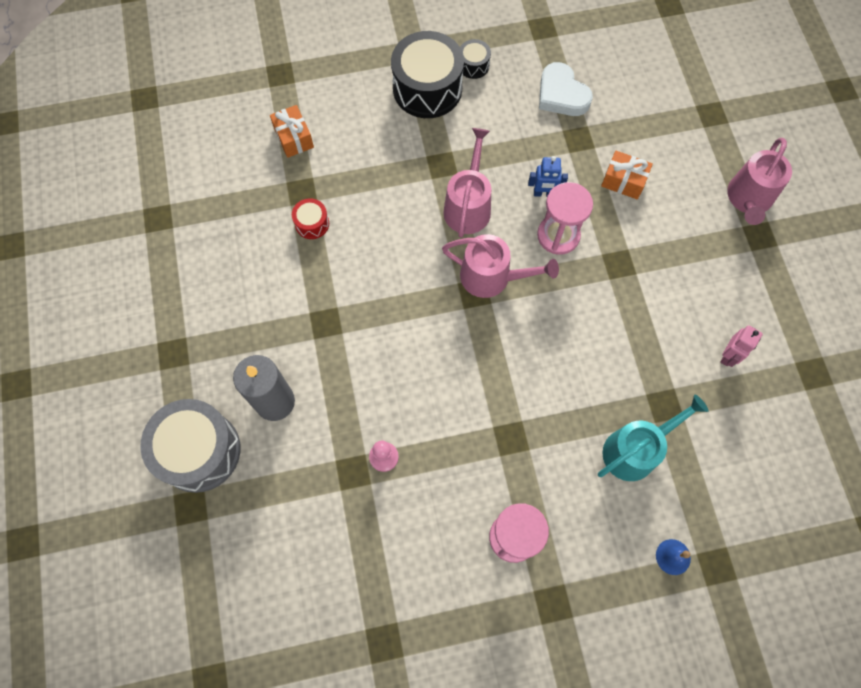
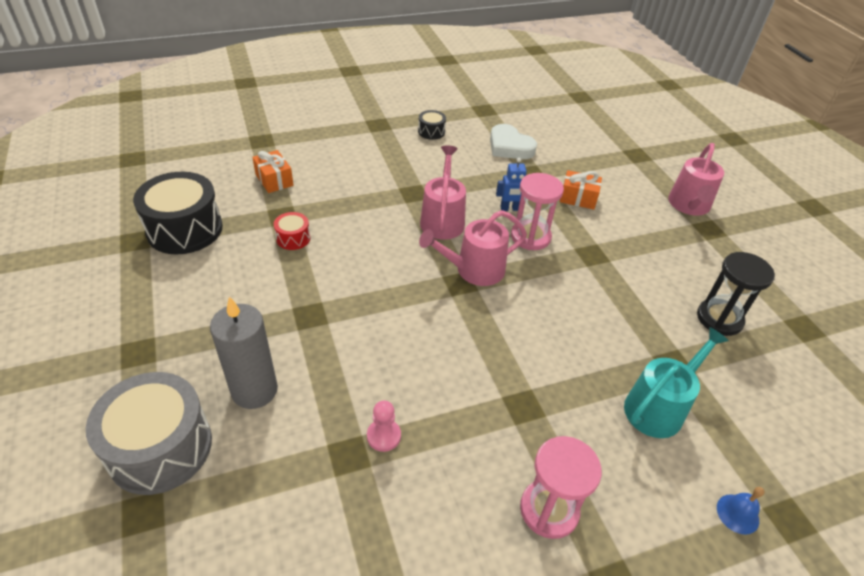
camera: 10 degrees left, 25 degrees down
(427, 88) = (393, 146): black drum -> black drum (185, 229)
(491, 277) = (474, 270): pink watering can -> pink watering can turned 150 degrees clockwise
(728, 356) = (719, 319): pink robot -> black hourglass

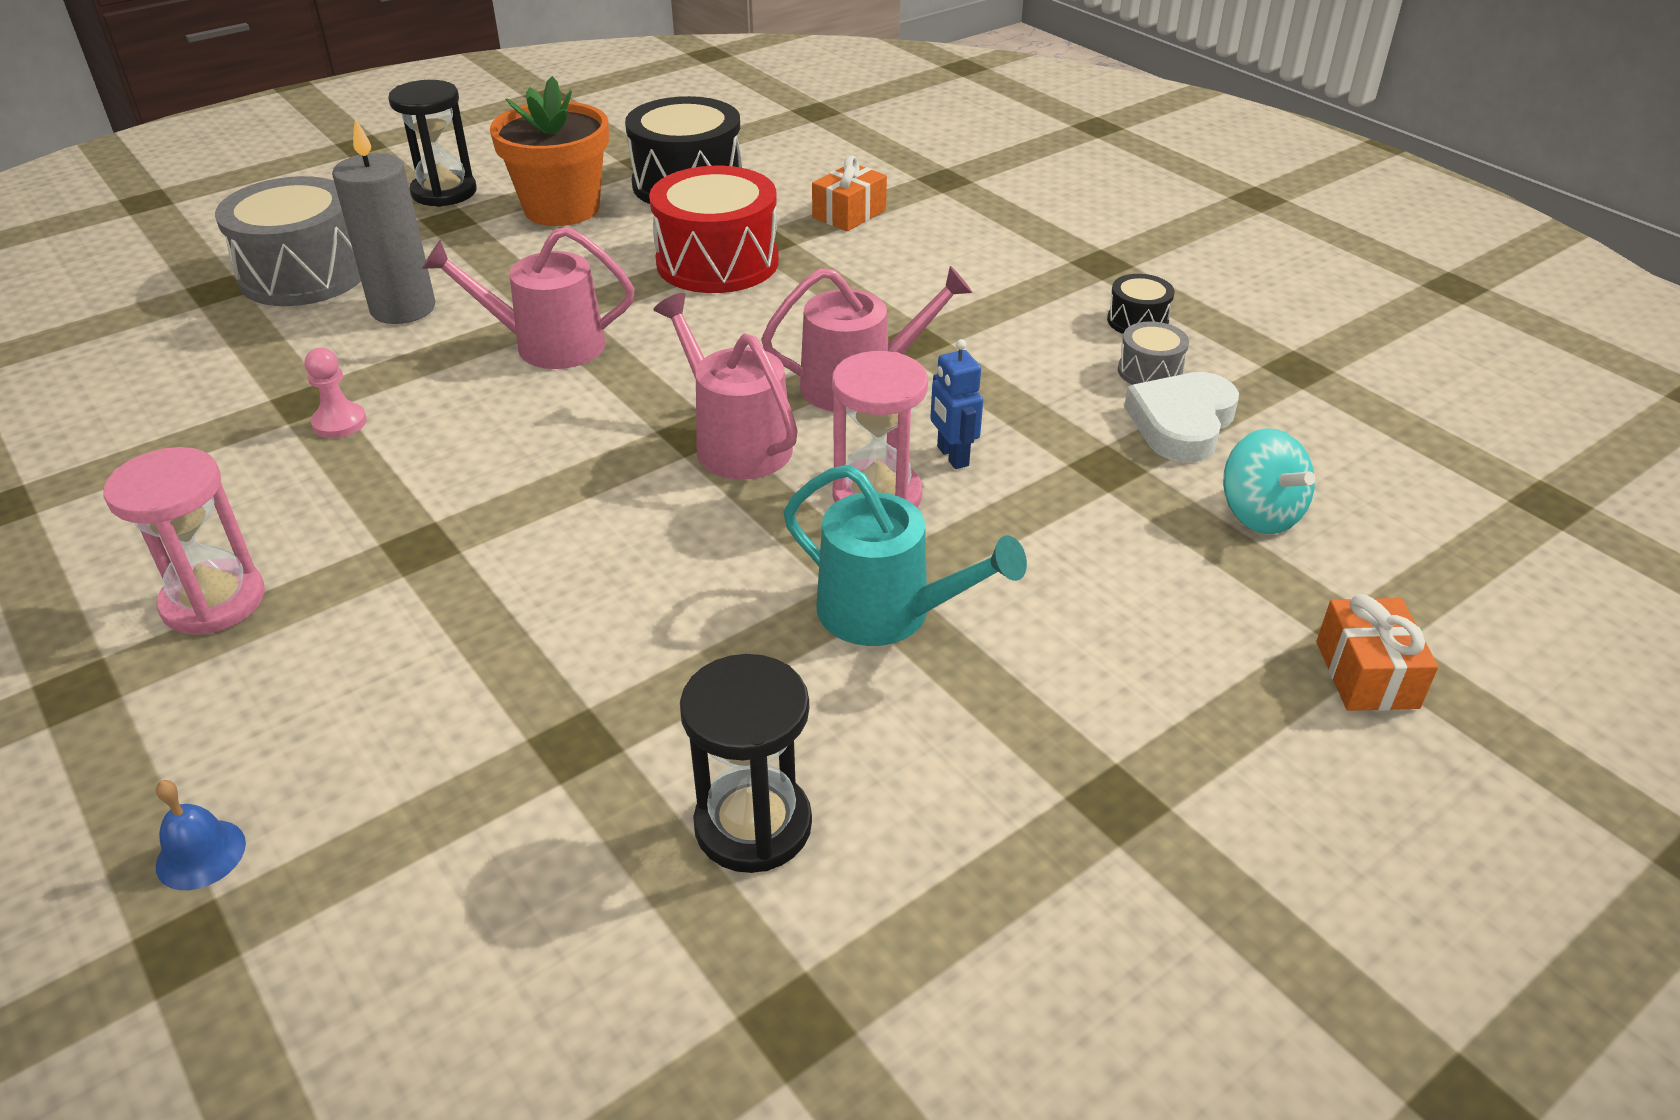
camera: 75 degrees right, 5 degrees down
(88, 349) = (444, 192): none -> black hourglass
(170, 291) = (562, 209): none -> orange flower pot
(293, 238) = (717, 262): red drum -> red drum, size x2.17
(470, 142) = (1149, 371): none -> grey drum
(570, 150) = (1259, 514): none -> turquoise spinning top
(578, 198) = (1067, 547): orange gift -> orange gift (1366, 674)
(658, 407) = (448, 723): turquoise watering can -> turquoise watering can (886, 612)
(689, 205) = (1199, 754): pink watering can -> pink watering can (548, 345)

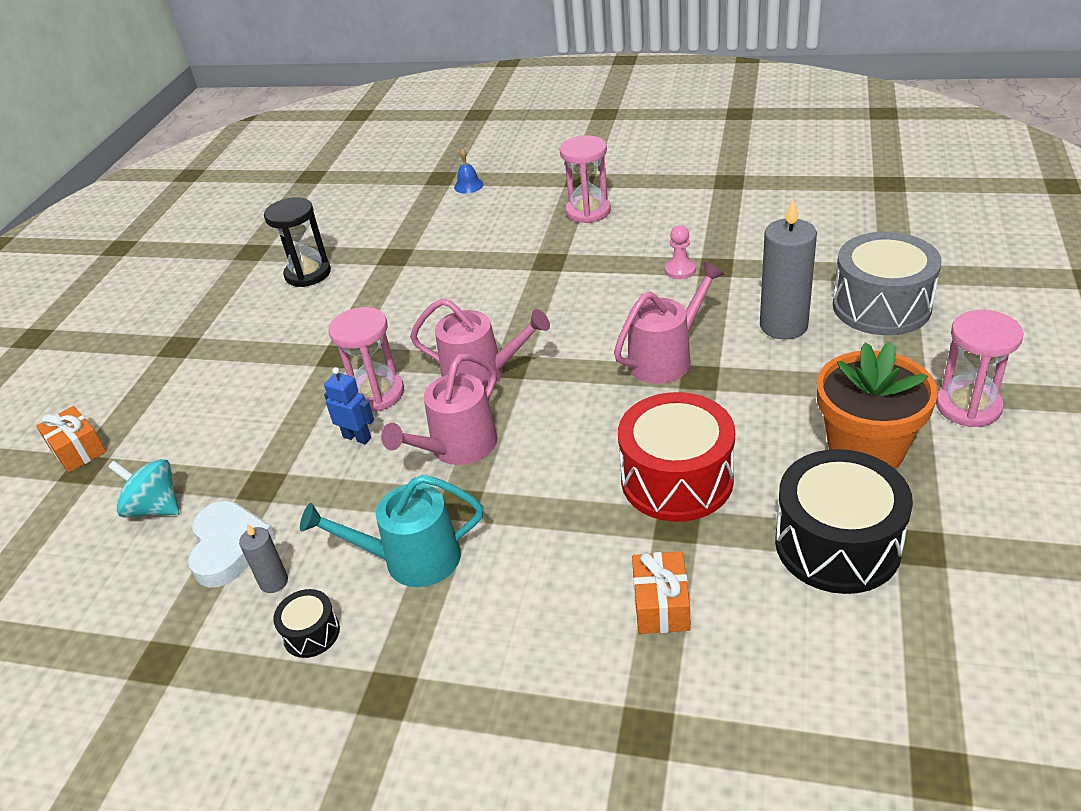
camera: 145 degrees right, 0 degrees up
(444, 192) = (968, 406): black hourglass -> pink hourglass
(886, 612) = (321, 351): turquoise watering can -> turquoise watering can (412, 559)
(1149, 371) = (274, 582): grey drum -> grey candle

